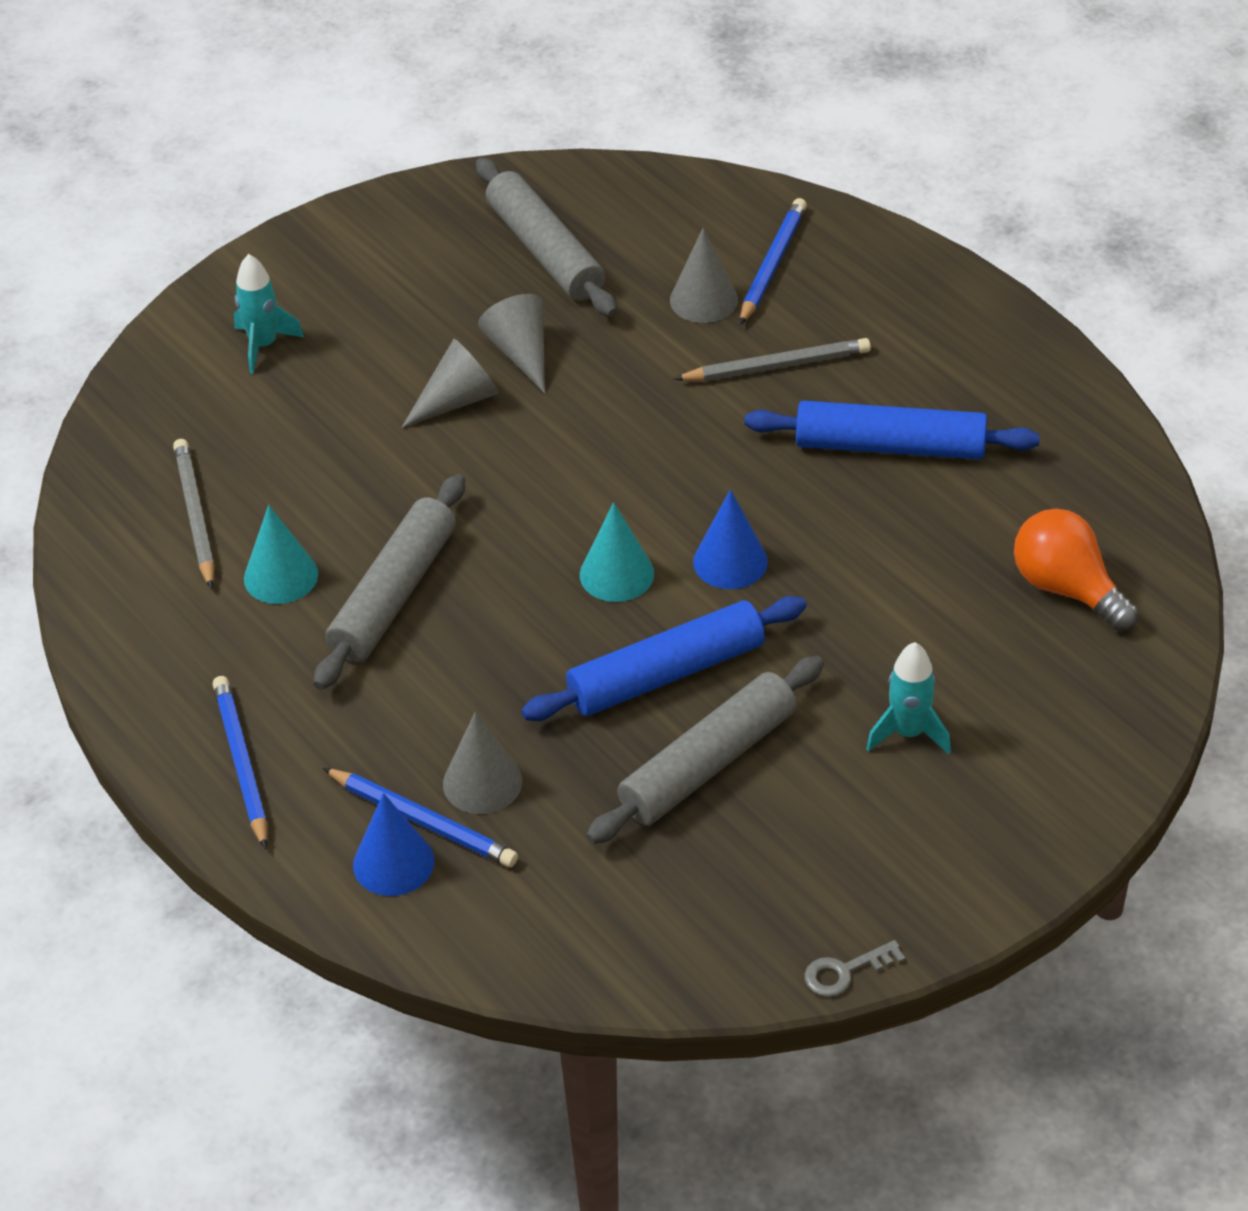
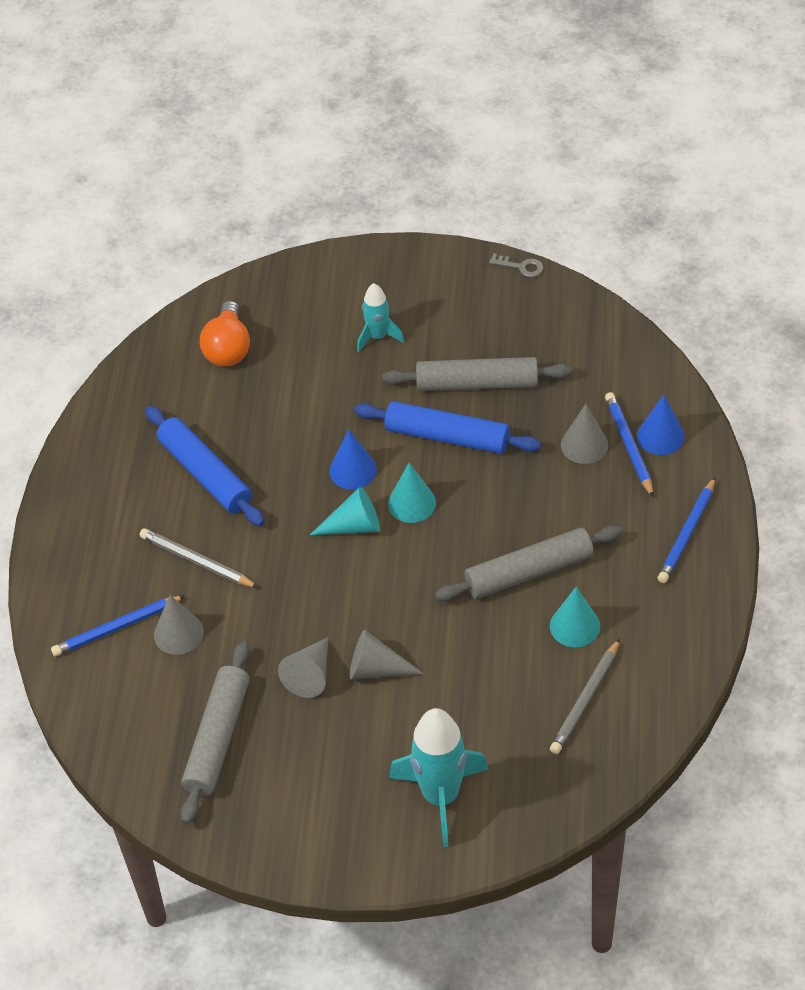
camera: 135 degrees left, 5 degrees up
(263, 345) = (440, 796): turquoise rocket -> turquoise rocket, size x1.78
(652, 508) = (354, 526): none -> turquoise cone

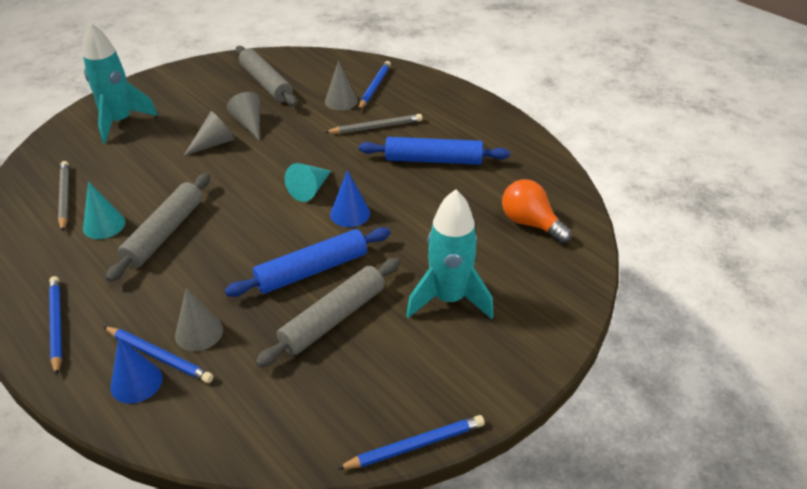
camera: 130 degrees right, 10 degrees down
(378, 337) = (449, 299): turquoise rocket -> turquoise rocket, size x1.78
(411, 503) = (288, 221): turquoise cone -> none
(521, 266) = (415, 445): grey key -> blue pencil

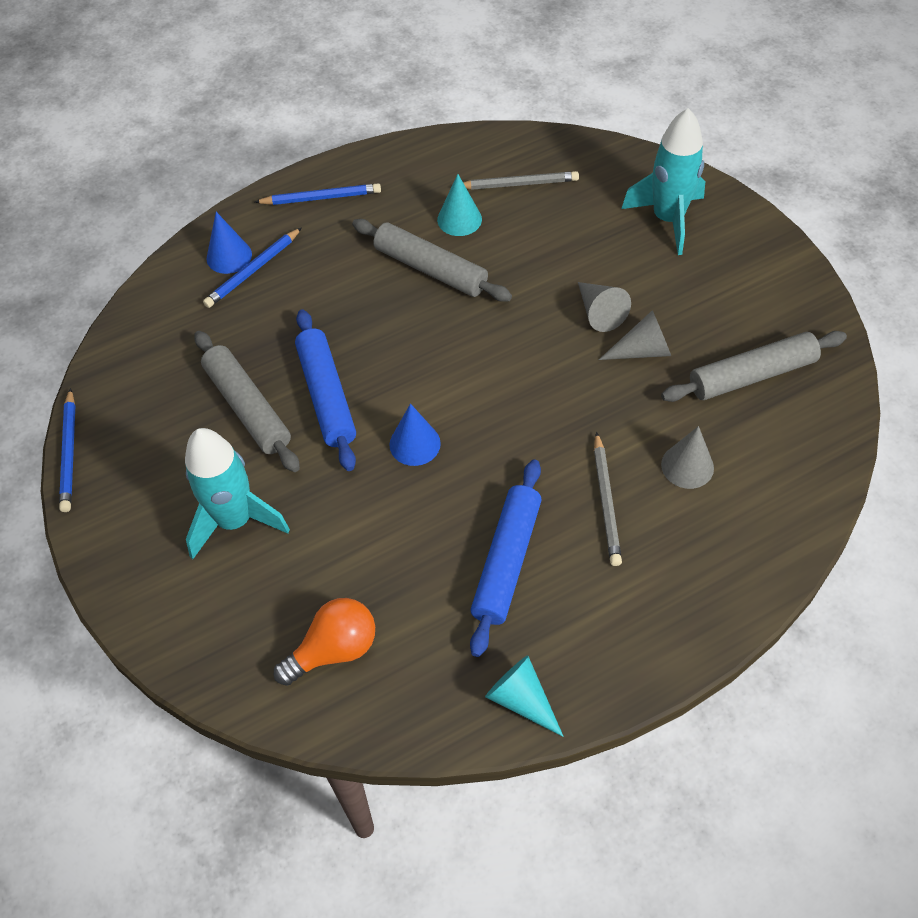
camera: 105 degrees right, 15 degrees up
(199, 332) = (271, 298): grey cone -> none
(310, 189) = (475, 407): turquoise cone -> turquoise cone (521, 699)
(374, 87) = (725, 517): blue pencil -> none

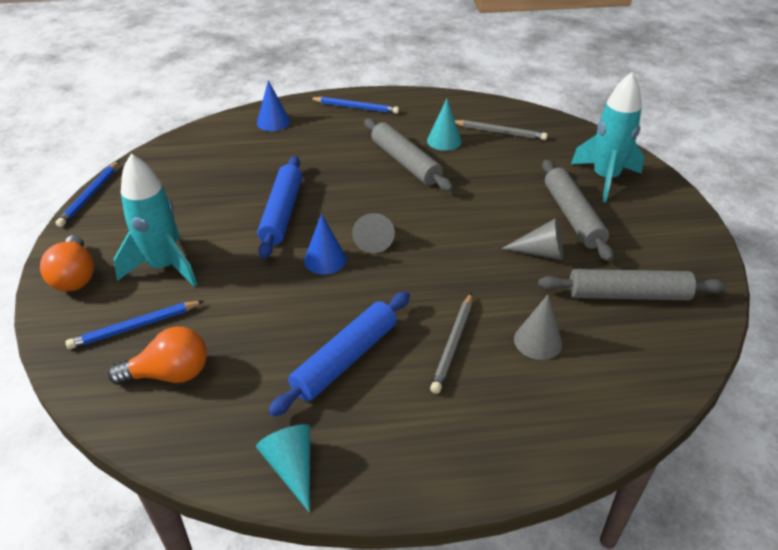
camera: 20 degrees right, 15 degrees down
(138, 572) = (75, 277): none -> orange light bulb
(248, 407) = (223, 204): grey rolling pin -> grey rolling pin (572, 216)
(253, 270) = (283, 133): blue pencil -> blue pencil (135, 327)
(599, 312) = (518, 220): grey cone -> grey cone (373, 239)

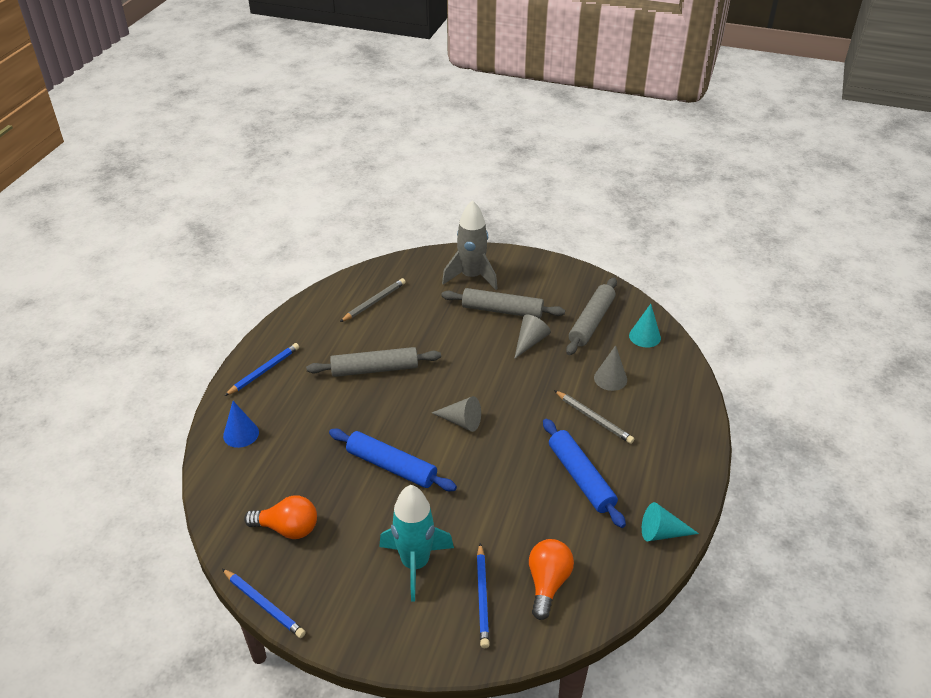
camera: 65 degrees left, 0 degrees up
(75, 277) = (390, 633): orange light bulb -> orange light bulb (288, 528)
(325, 260) = (469, 457): blue cone -> none
(444, 141) = (361, 336): turquoise cone -> turquoise cone (644, 336)
(605, 179) = (471, 277): turquoise rocket -> grey rocket

